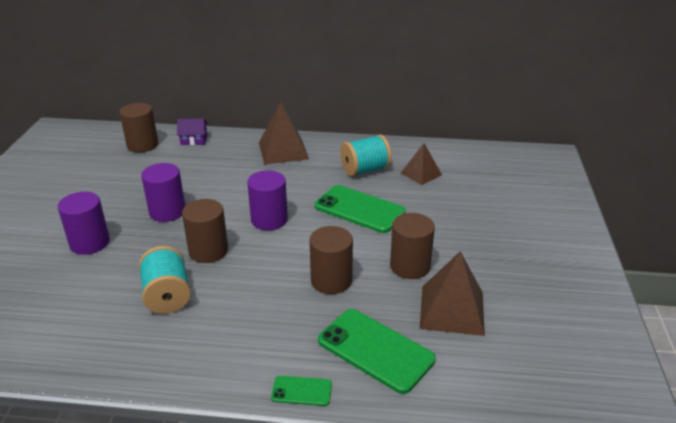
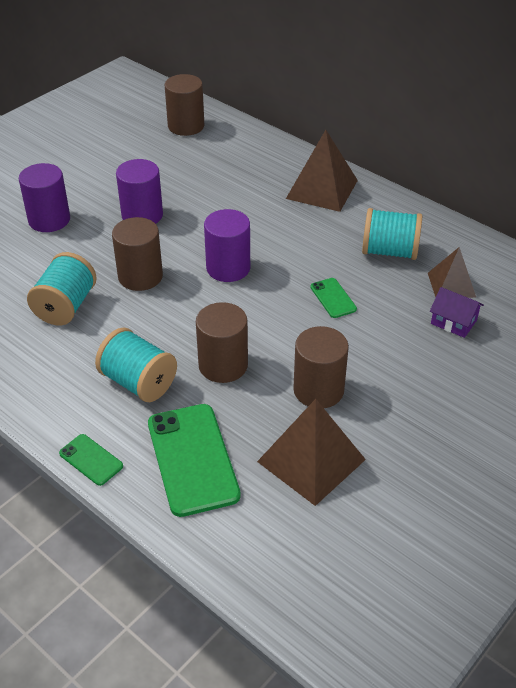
camera: 35 degrees right, 10 degrees up
(194, 140) = (241, 139): purple house -> purple house (453, 322)
(281, 320) = (138, 382): none -> turquoise spool
(359, 209) = (333, 298): green phone -> green phone, size x0.49

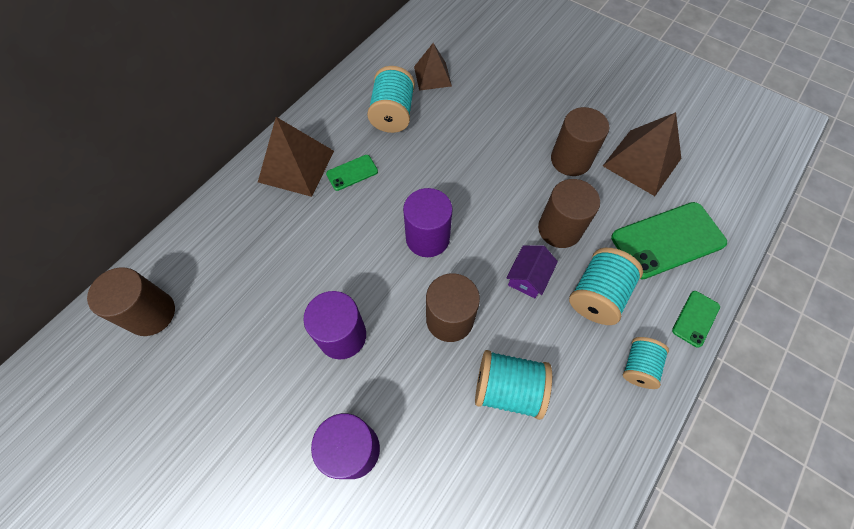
camera: 95 degrees left, 20 degrees up
(55, 399) = (638, 366): none -> turquoise spool
(333, 298) = (460, 153): green phone -> green phone (352, 173)
(453, 322) = (476, 77): purple house -> purple house (528, 277)

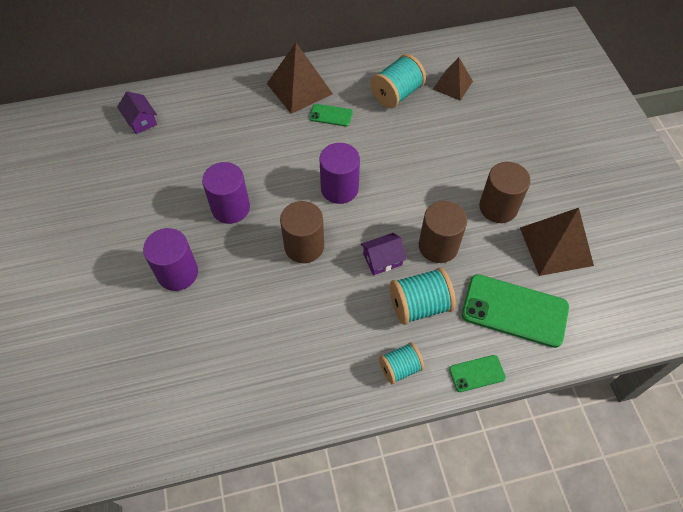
camera: 40 degrees right, 5 degrees down
(151, 313) = (141, 120): brown cylinder -> purple house
(507, 389) = (299, 312): turquoise spool -> none

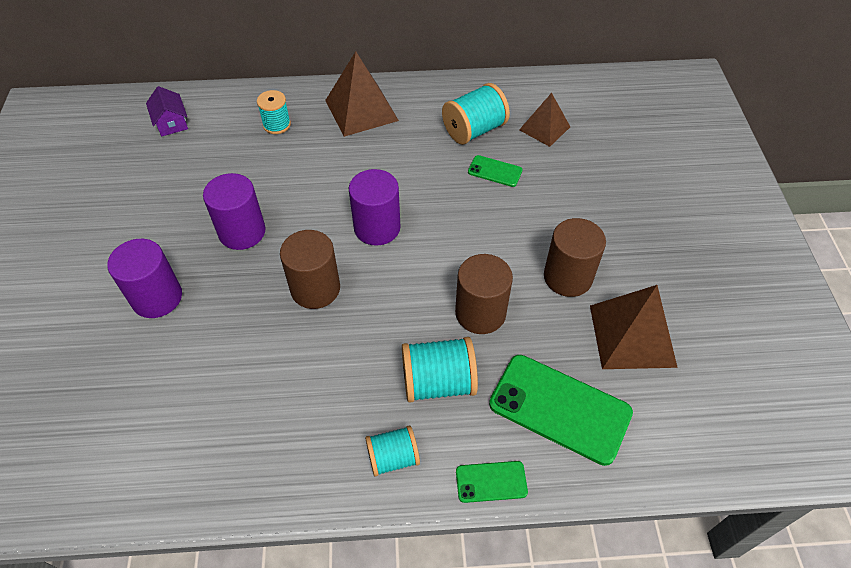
camera: 10 degrees right, 5 degrees down
(232, 111) = (277, 125): none -> turquoise spool
(331, 115) = (390, 144): green phone -> green phone (495, 171)
(382, 259) = (406, 319): purple house -> none

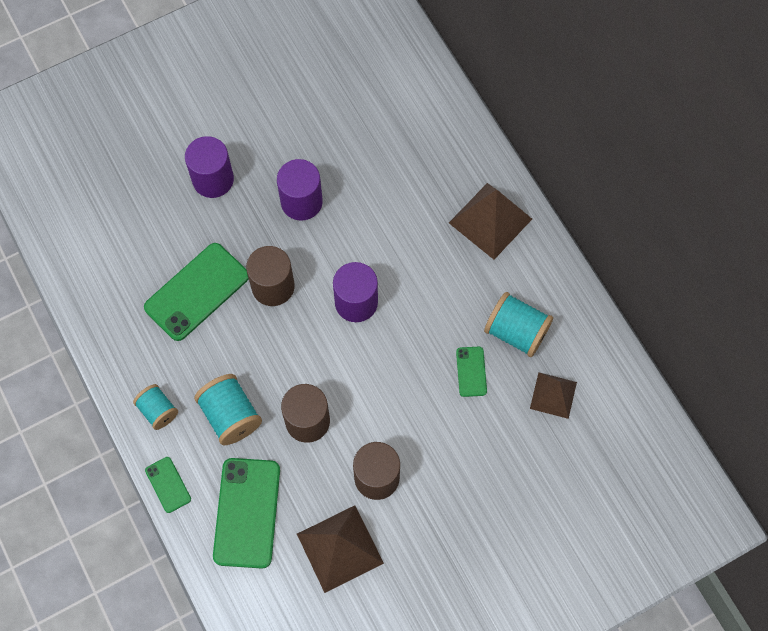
camera: 65 degrees right, 15 degrees up
(171, 122) = (391, 74): purple house -> none
(274, 361) = (197, 292): none -> green phone
(277, 125) = (433, 160): turquoise spool -> none

